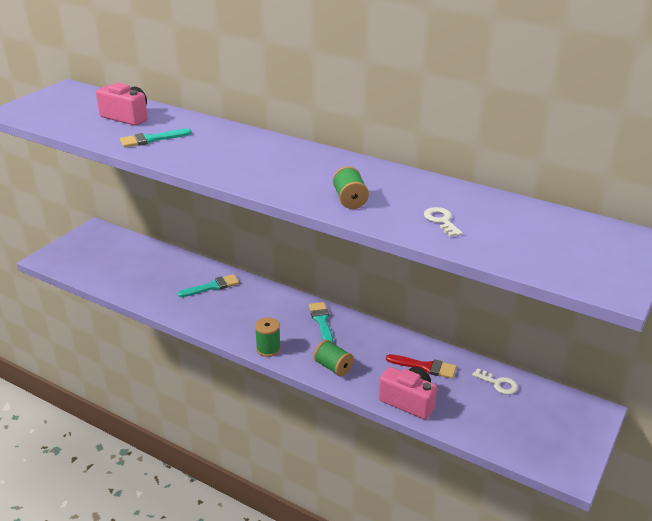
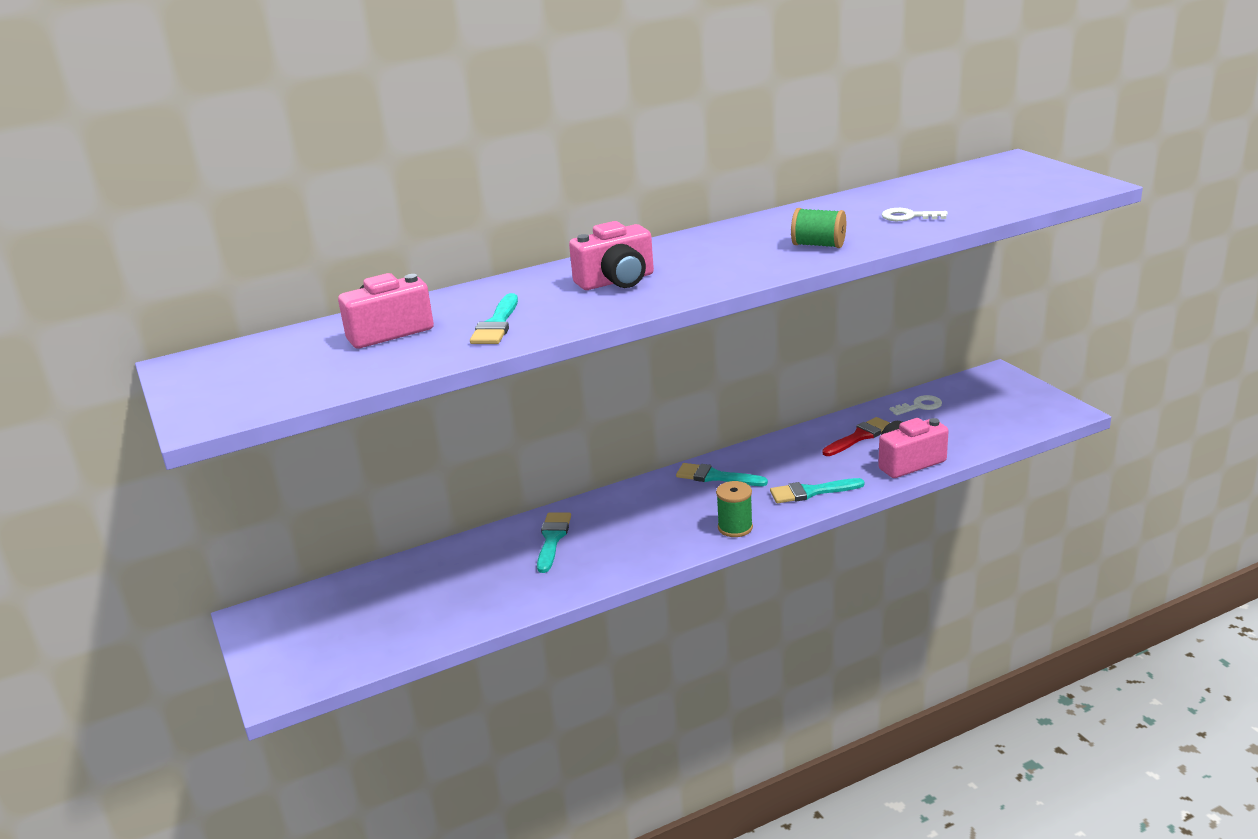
camera: 55 degrees left, 5 degrees down
(235, 153) = (616, 281): none -> pink camera
(333, 367) = (811, 492): green spool -> turquoise brush

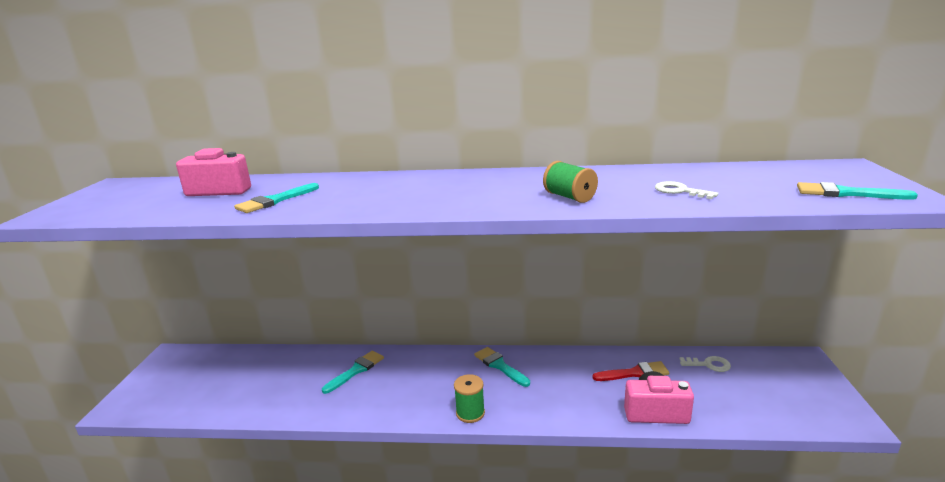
camera: 30 degrees right, 5 degrees down
(616, 281) = (392, 191): pink camera -> none
(811, 492) = (553, 406): turquoise brush -> turquoise brush (845, 193)

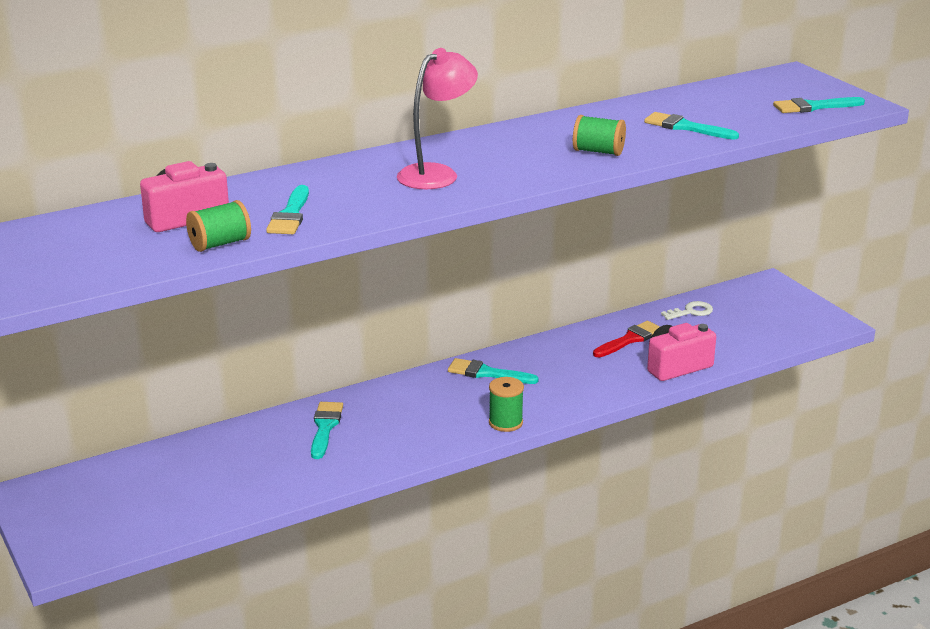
camera: 35 degrees left, 5 degrees up
(197, 210) = (220, 244): none -> green spool
(418, 192) = (437, 174): none -> pink lamp
(679, 191) = (685, 127): white key -> turquoise brush

